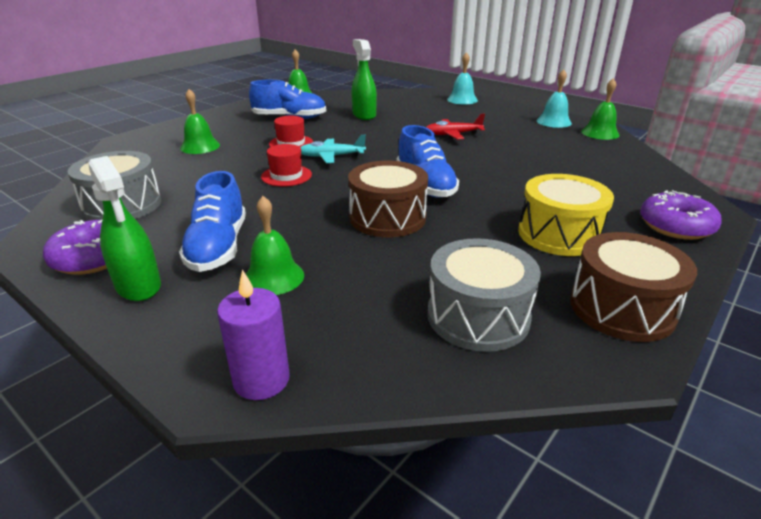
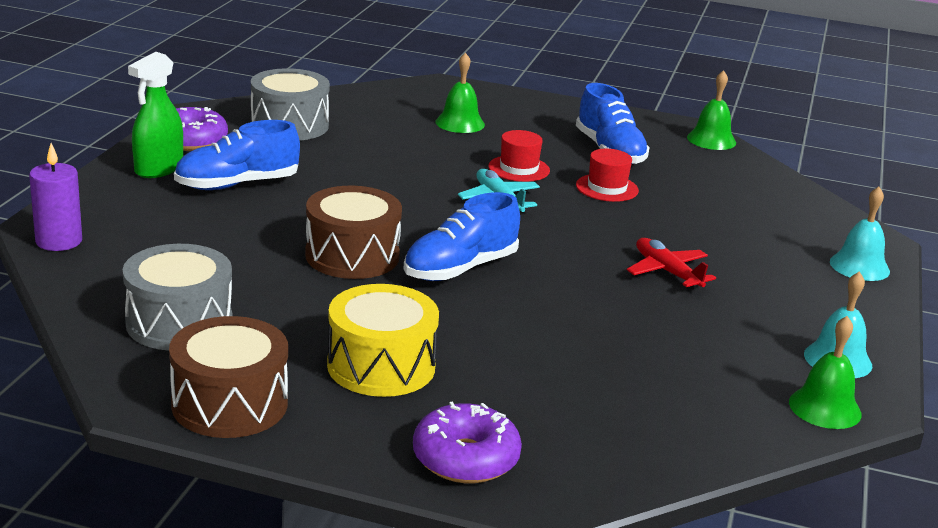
camera: 65 degrees right, 5 degrees down
(273, 277) = (199, 219): green bell -> none
(286, 176) = (418, 184): red hat -> red hat (607, 188)
(364, 115) = (679, 197): green spray bottle -> none

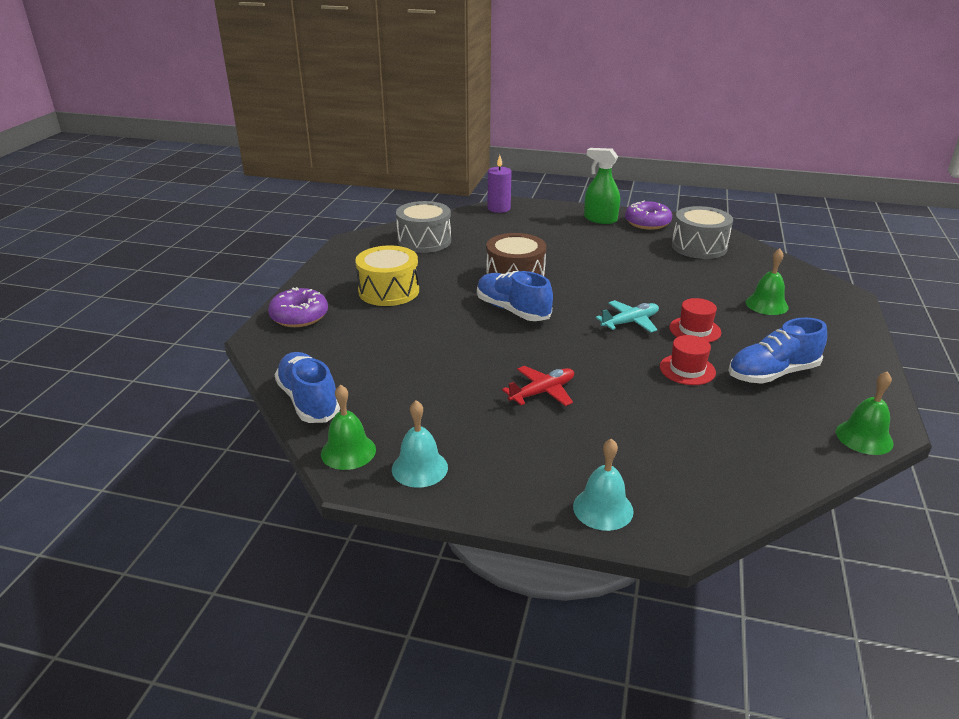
camera: 90 degrees right, 5 degrees up
(229, 404) = (350, 258): brown drum -> none
(237, 184) = (593, 240): blue shoe -> blue shoe (308, 401)

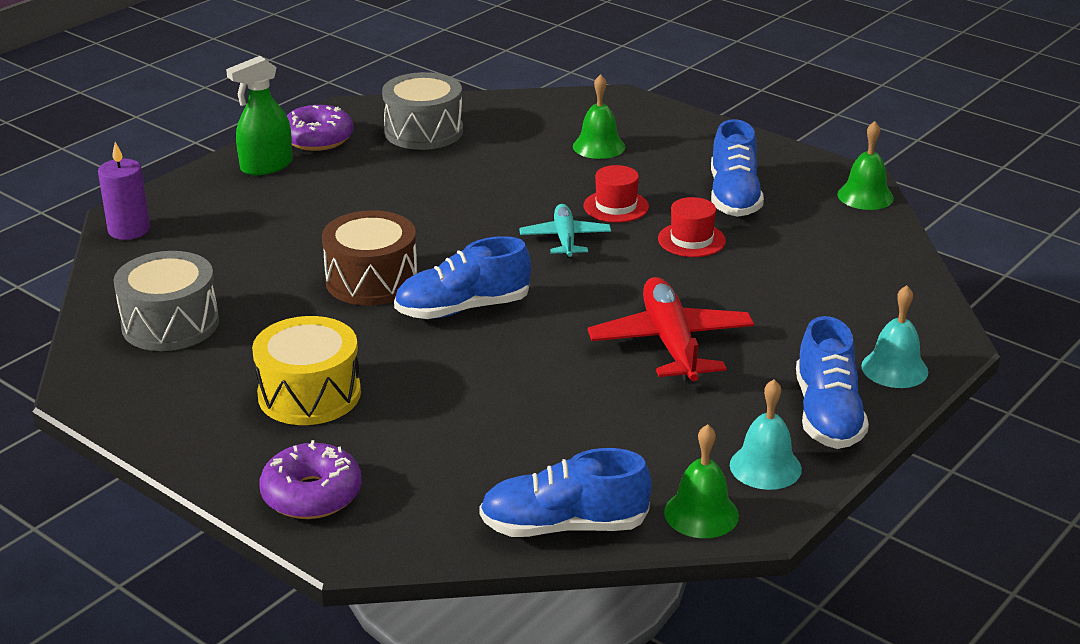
camera: 65 degrees left, 0 degrees up
(507, 484) = (827, 415): none -> blue shoe
(542, 392) = (670, 343): red plane -> red plane, size x1.64

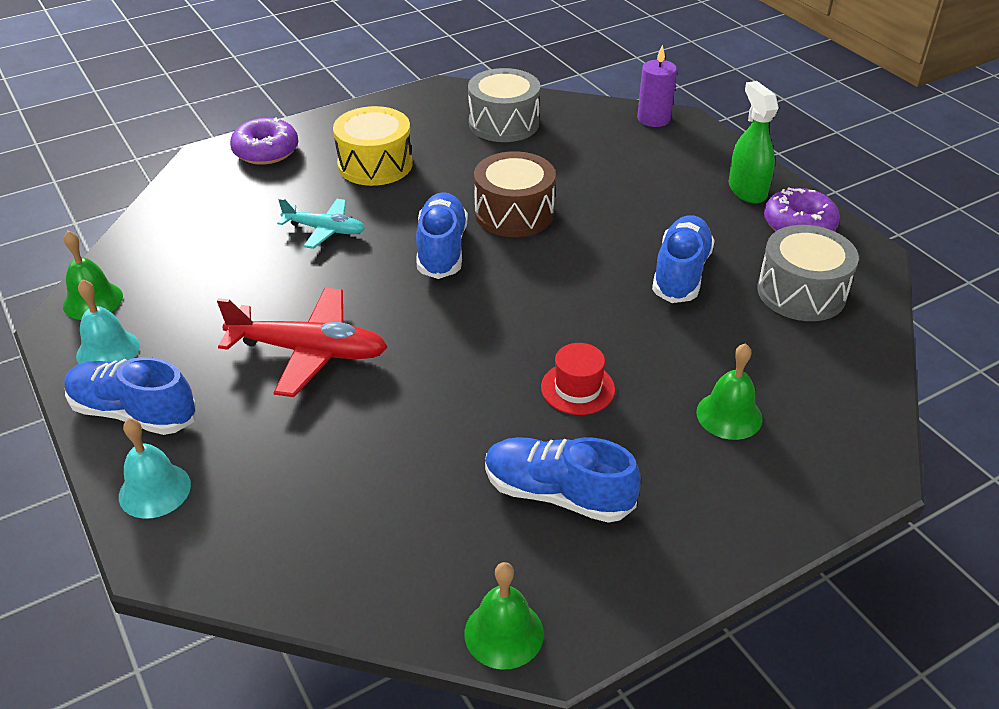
camera: 110 degrees right, 10 degrees up
(563, 526) = (142, 237): blue shoe -> blue shoe (681, 273)
(565, 239) = (528, 335): turquoise plane -> turquoise plane (325, 230)
(691, 240) = (479, 424): red hat -> none

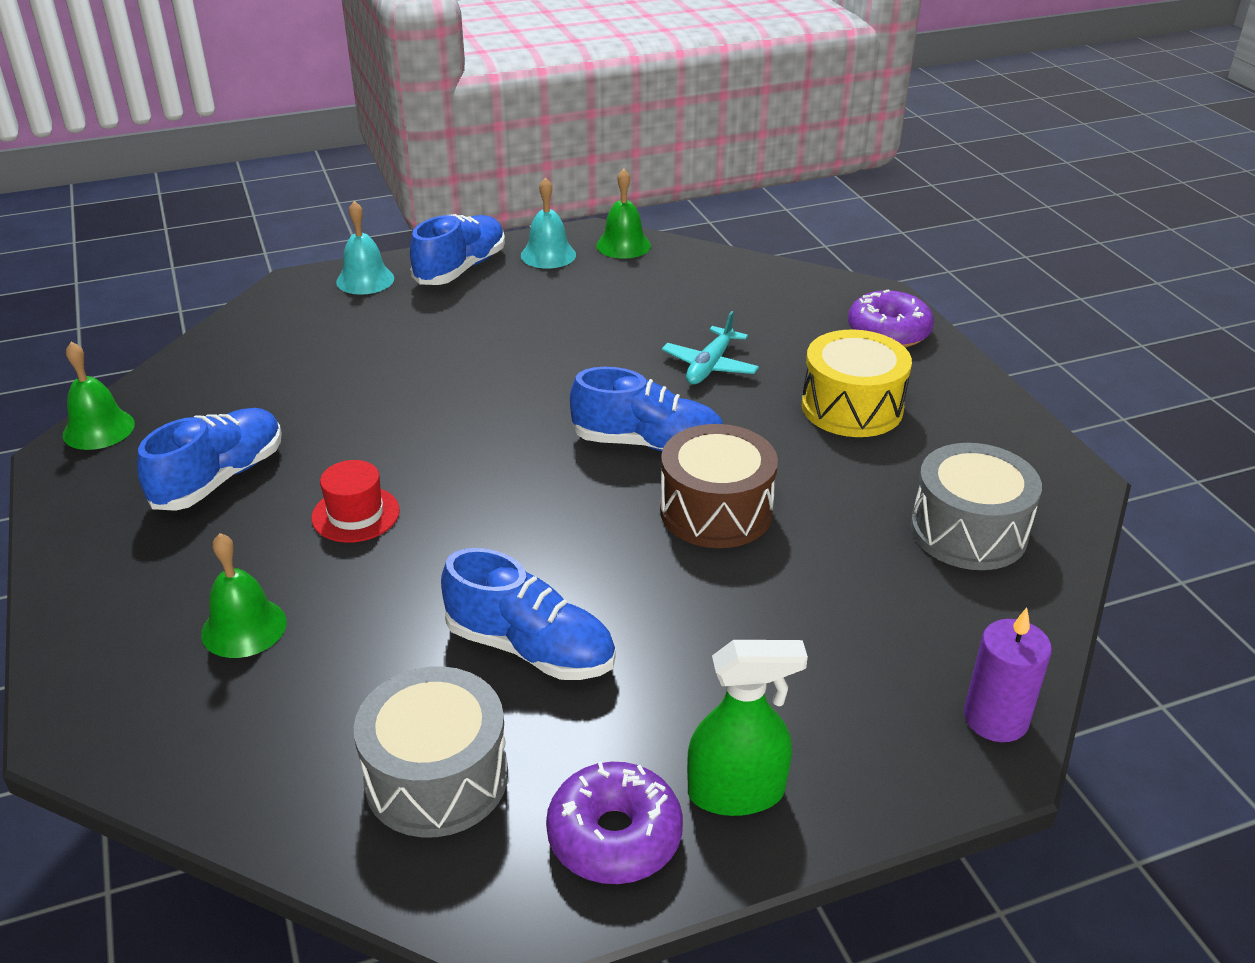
camera: 100 degrees right, 5 degrees down
(309, 351) = (500, 351): red plane -> none

